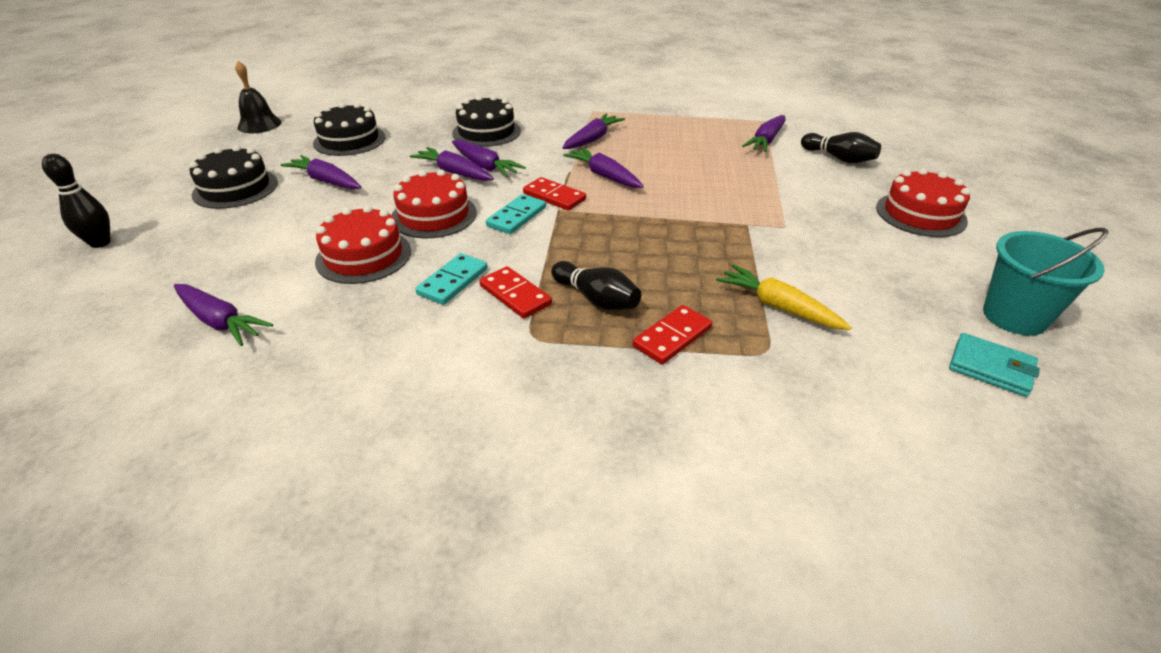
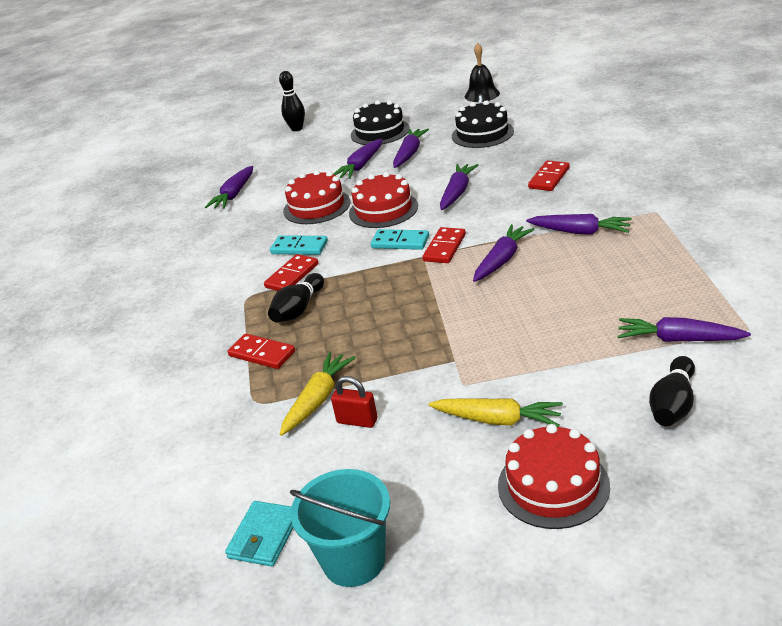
camera: 80 degrees right, 5 degrees down
(485, 166) = (478, 201): purple carrot -> purple carrot (361, 166)
(486, 132) = (549, 178): black cake -> red domino
(821, 288) = (357, 421): none -> red padlock
(839, 220) = (498, 420): none -> yellow carrot

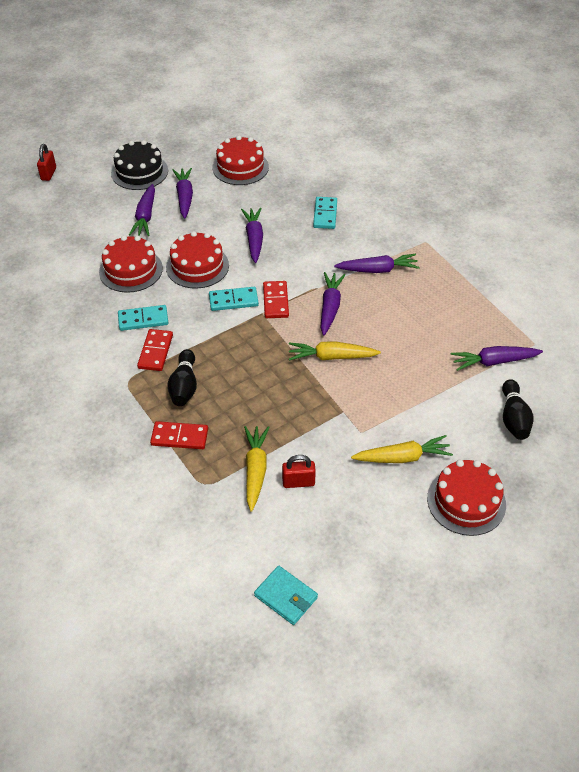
camera: 30 degrees left, 15 degrees up
(234, 195) = (35, 265): purple carrot -> none
(264, 536) = (286, 596): turquoise wallet -> turquoise wallet turned 45 degrees counterclockwise
(297, 128) = (48, 174): black bowling pin -> red padlock
(354, 560) = (363, 596): turquoise bucket -> none
(474, 306) = (331, 357): none -> yellow carrot
(482, 94) = (214, 118): black bell -> none
(482, 134) = (240, 167): black cake -> red cake
(549, 178) = (325, 214): red domino -> turquoise domino

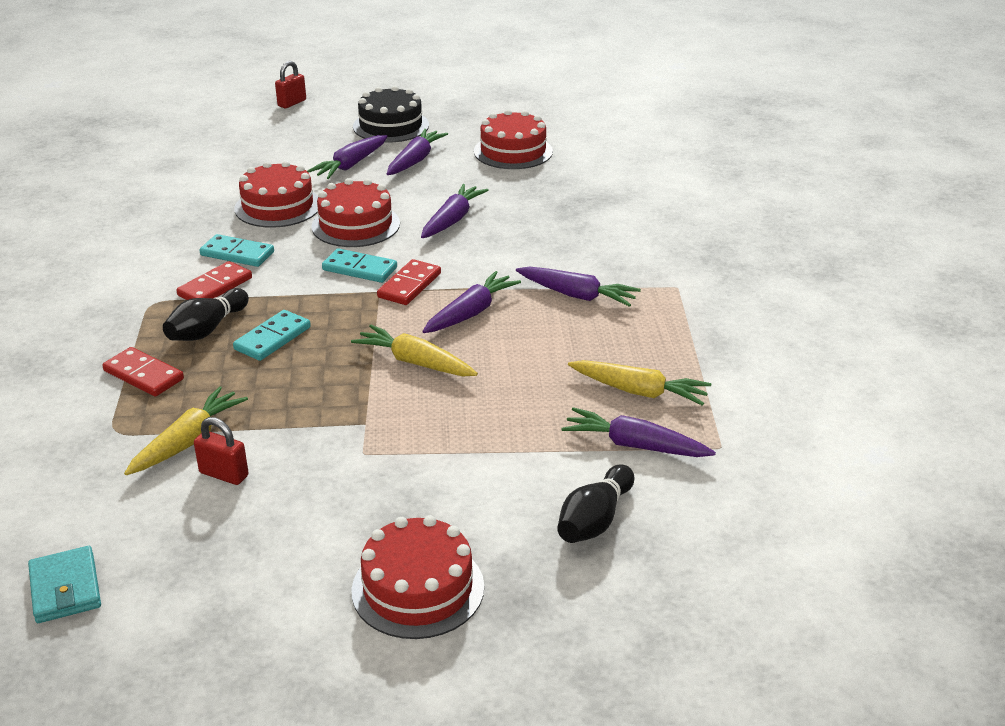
camera: 30 degrees right, 15 degrees down
(325, 214) = (569, 222): turquoise domino -> turquoise domino (272, 338)
(403, 457) = (387, 502): yellow carrot -> yellow carrot (639, 392)

